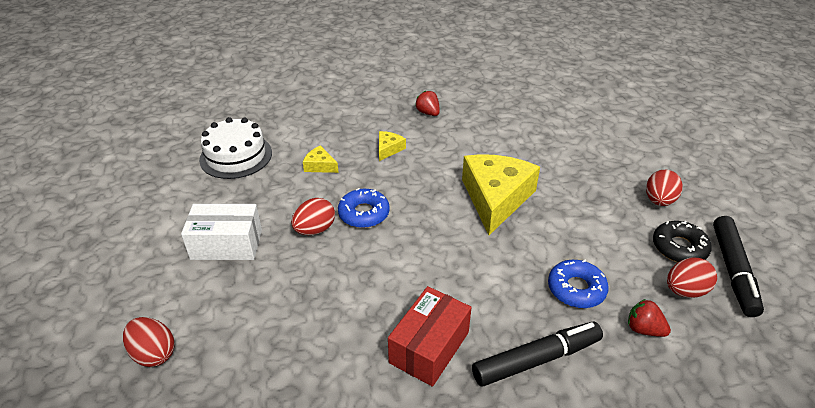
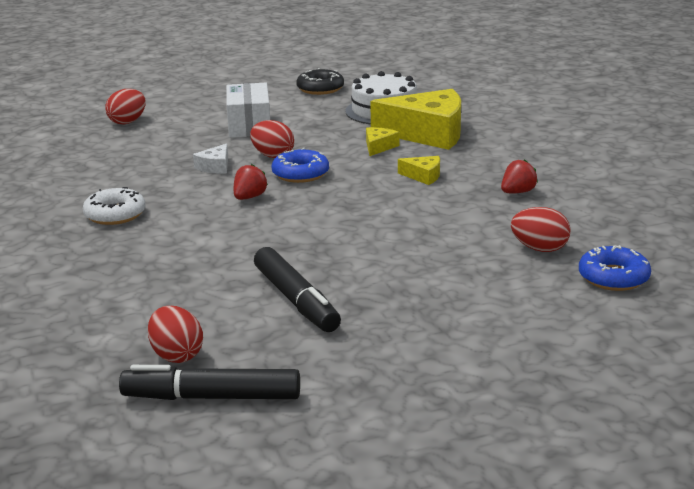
camera: 85 degrees right, 15 degrees down
(328, 270) = (215, 167): none -> white cheese
(429, 347) = (115, 214): red box -> white donut
(495, 198) = (340, 239): yellow cheese -> yellow cheese (428, 133)
(536, 359) = (90, 262): black marker -> black marker (296, 300)
(576, 289) = (184, 285): blue donut -> blue donut (613, 277)
(644, 329) = (119, 322): red strawberry -> red strawberry (249, 197)
(659, 201) = (359, 353): red egg -> red egg (539, 249)
(679, 248) = (257, 359): black donut -> black donut (320, 88)

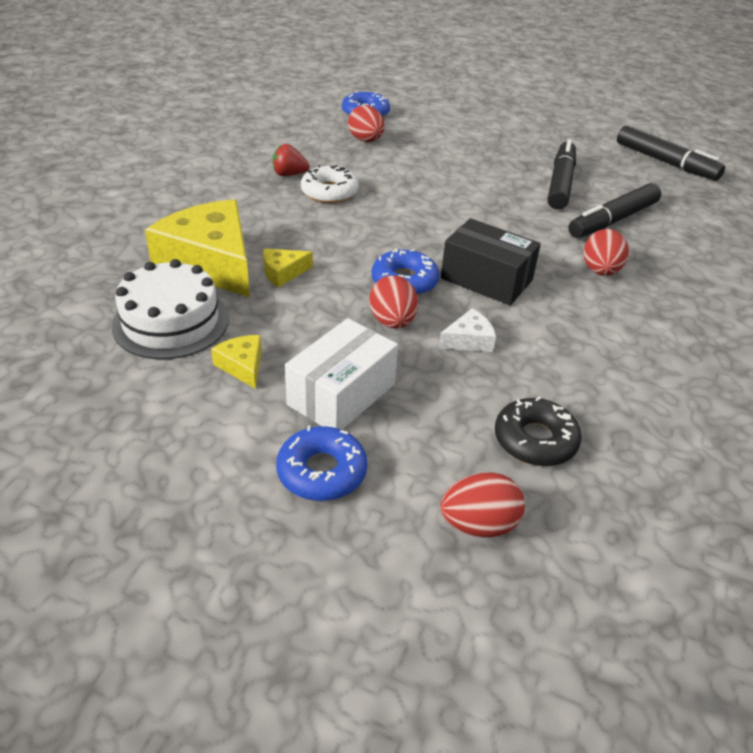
camera: 140 degrees left, 15 degrees up
(115, 214) = (631, 328): white donut -> white donut (329, 192)
(176, 355) = (669, 188): red egg -> red egg (600, 271)
(203, 286) = (613, 220): none -> black marker
(217, 108) = (322, 471): none -> blue donut
(249, 197) = (486, 279): red strawberry -> black box
(320, 88) = (134, 424): black donut -> black donut (535, 440)
(423, 176) = (316, 221): yellow cheese -> yellow cheese (242, 366)

